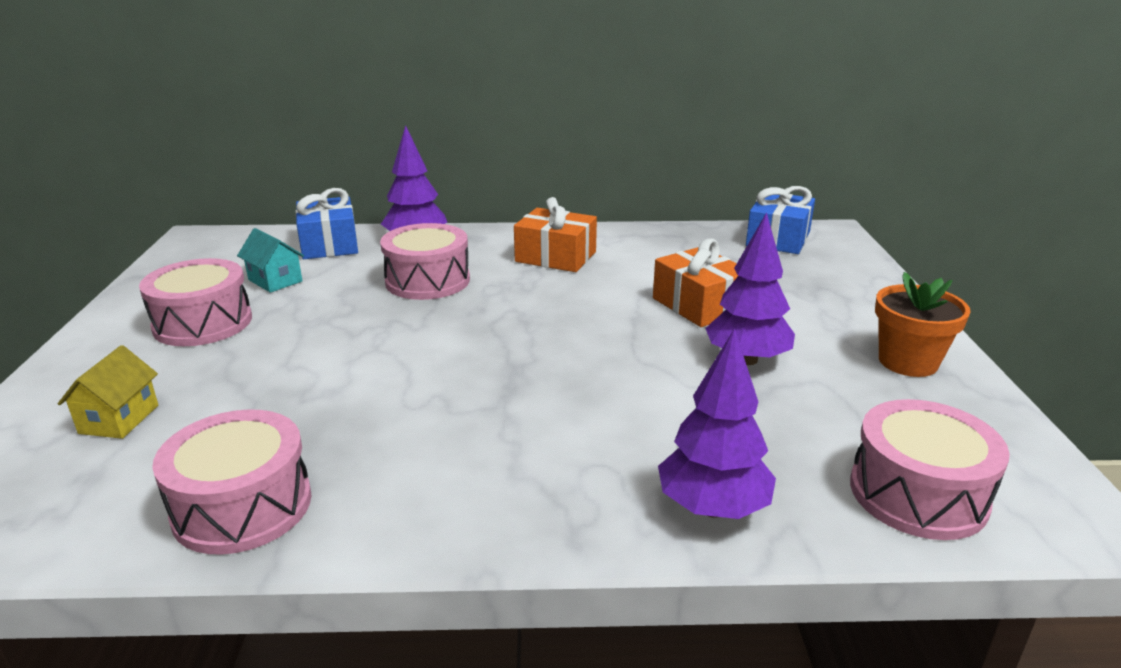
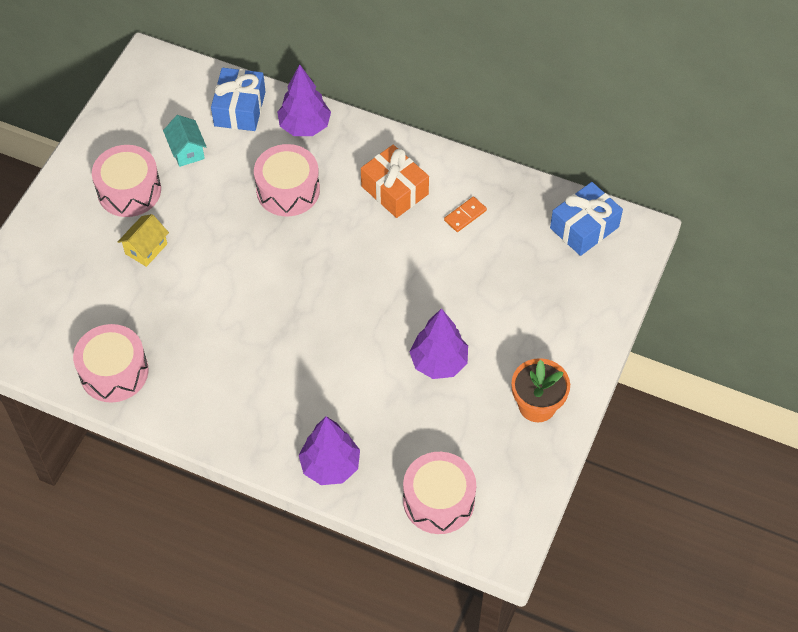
camera: 25 degrees right, 30 degrees up
(119, 419) = (68, 277): yellow house -> yellow house (146, 249)
(650, 256) = (465, 215): none -> orange domino
(699, 305) = (453, 293): orange gift -> none

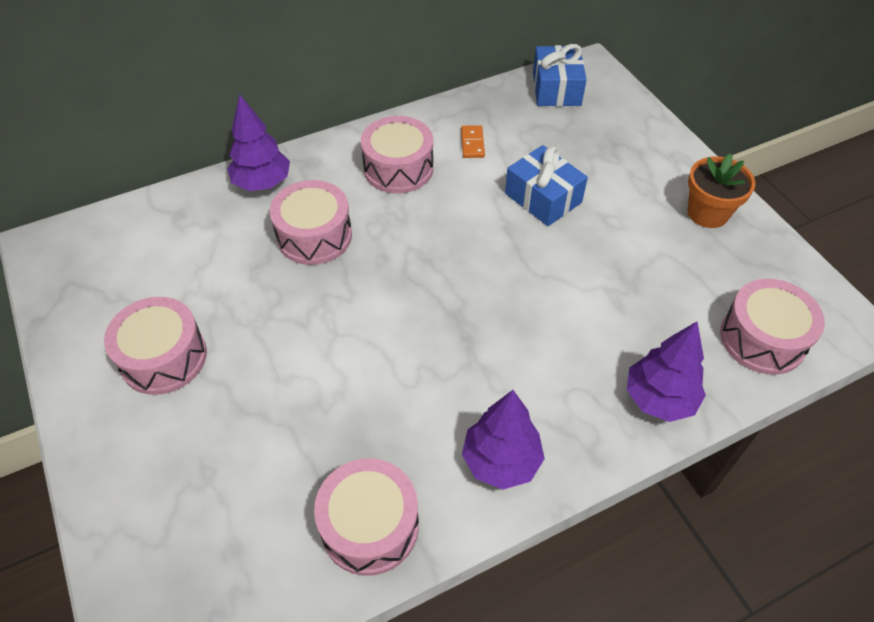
camera: 50 degrees left, 5 degrees down
(146, 249) = (249, 389): yellow house -> none
(187, 151) = (179, 281): turquoise house -> none
(239, 109) = (185, 214): blue gift -> blue gift (543, 198)
(394, 190) = (398, 168): orange gift -> pink drum
(439, 362) = (608, 248): purple tree -> purple tree (501, 461)

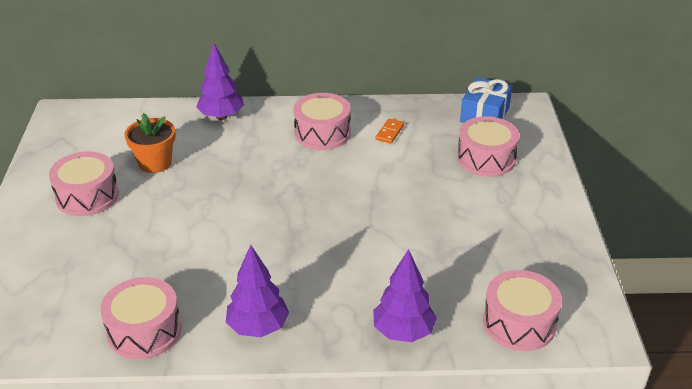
camera: 25 degrees right, 15 degrees down
(314, 235) = (233, 157): pink drum -> pink drum (486, 158)
(543, 198) = (416, 181): blue gift -> none
(707, 213) = (543, 229): orange flower pot -> orange flower pot (155, 163)

